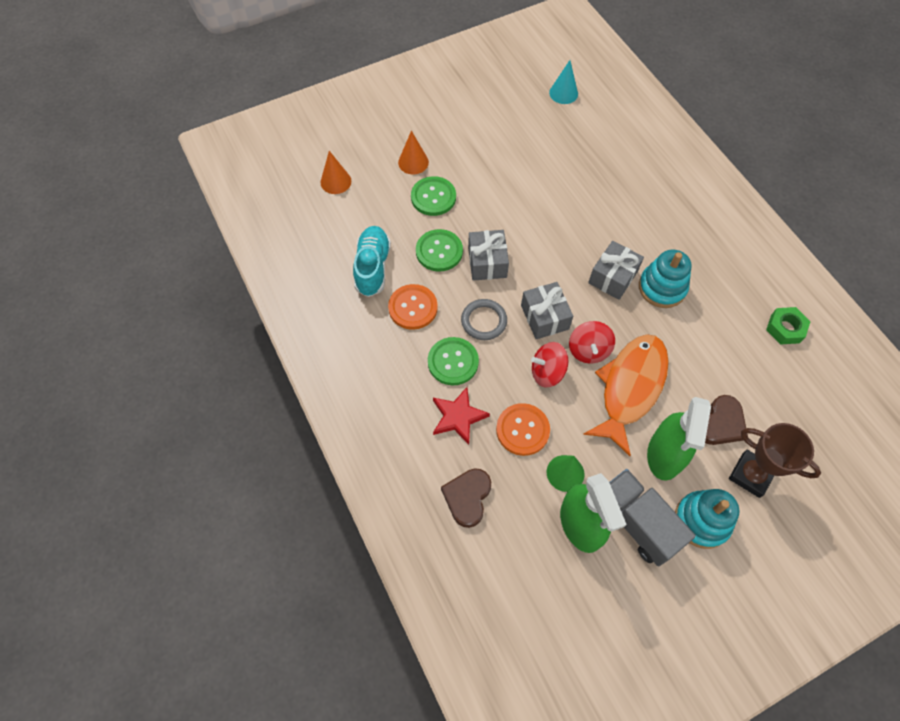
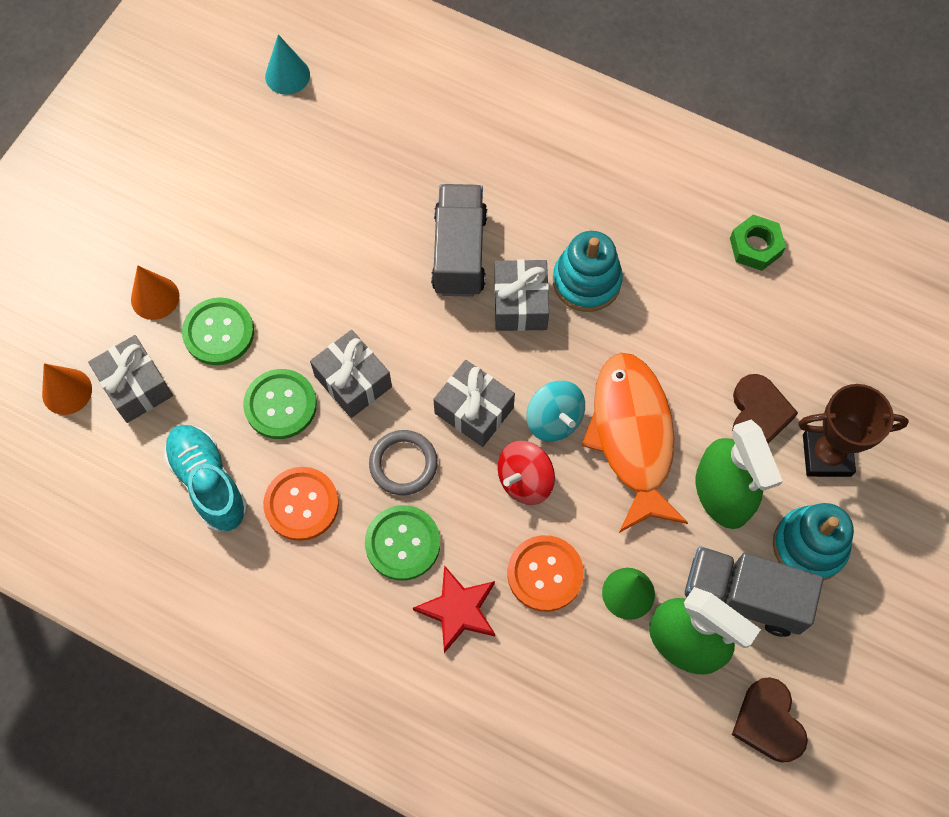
camera: 35 degrees left, 5 degrees up
(371, 199) = (136, 386): none -> grey gift
(467, 497) = (538, 702): brown heart -> brown heart (768, 722)
(588, 350) = (554, 420): red spinning top -> turquoise spinning top
(596, 231) = (459, 252): none -> grey truck

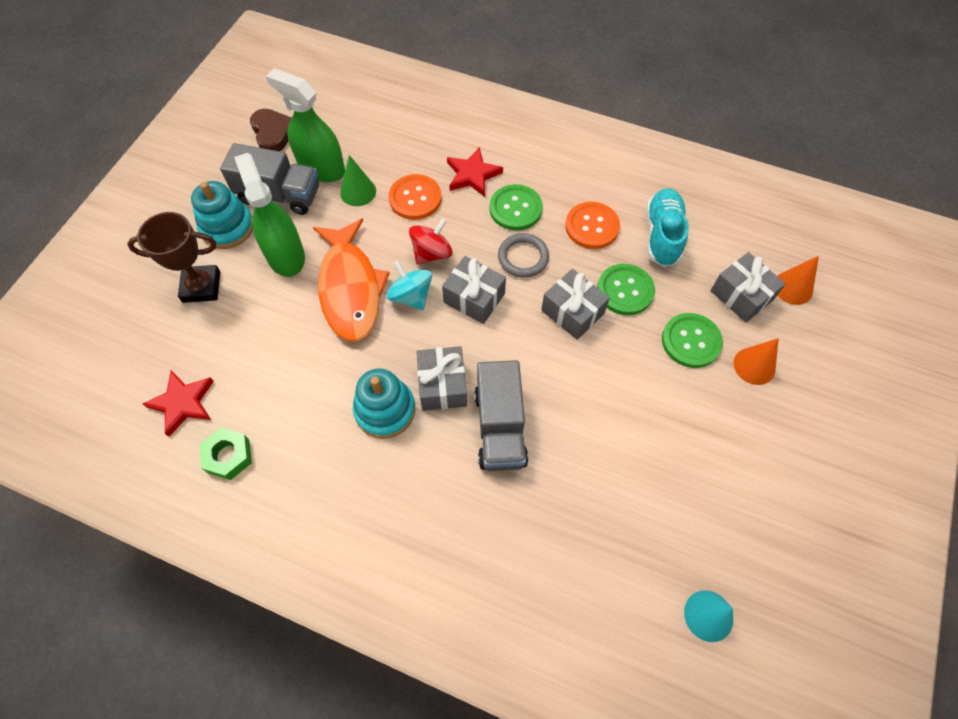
camera: 175 degrees right, 5 degrees down
(208, 482) = (662, 235): turquoise shoe -> turquoise shoe turned 135 degrees counterclockwise
(758, 414) = (250, 312): brown heart -> none
(817, 307) = (183, 403): none -> red star

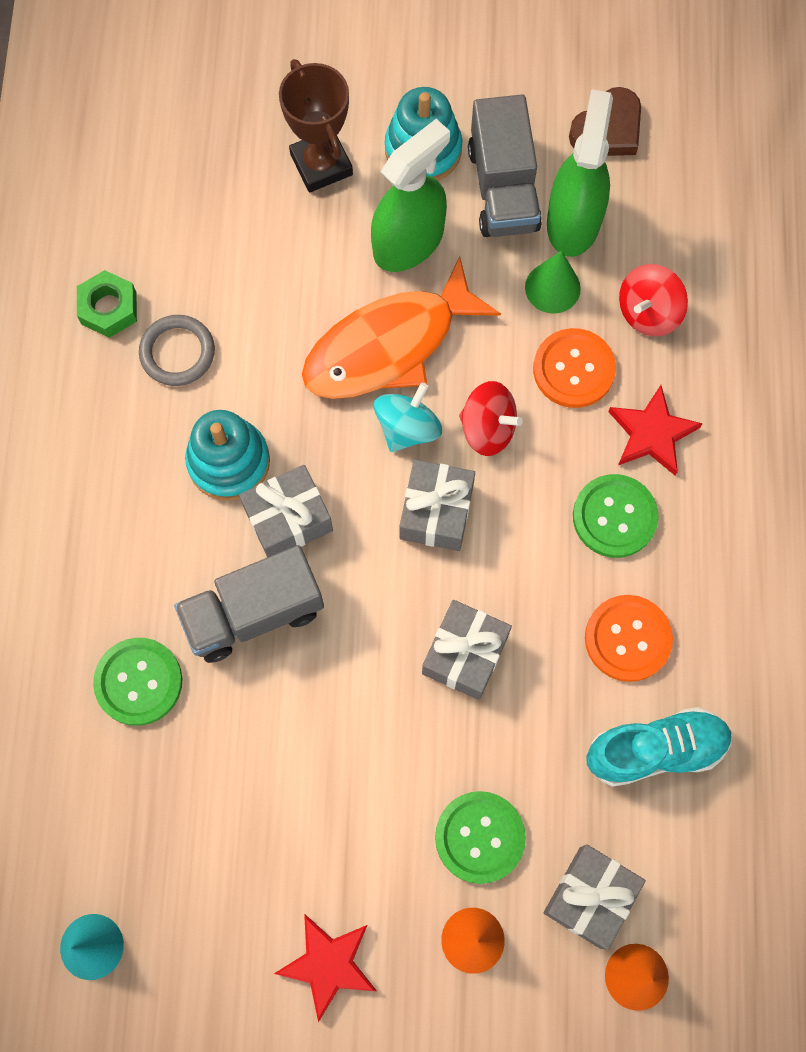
camera: 70 degrees right, 10 degrees up
(183, 403) = (156, 225): red star -> red star (328, 964)
(398, 152) = (648, 312): none -> red spinning top
(523, 257) = (531, 556): grey ring -> grey ring (177, 352)
(625, 290) = (531, 719): green button -> green button (138, 682)

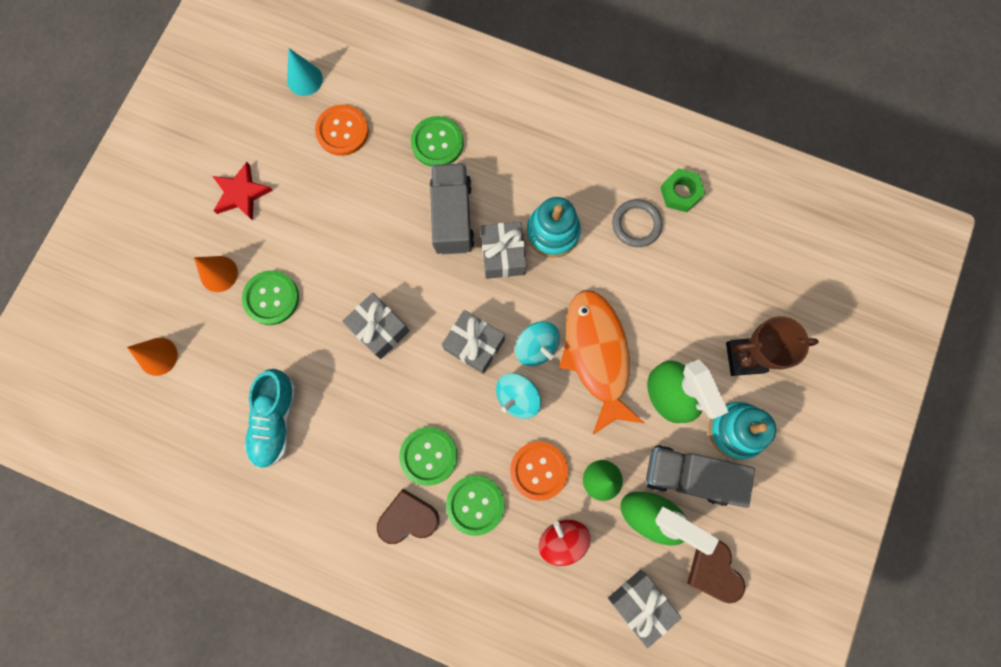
camera: 110 degrees right, 5 degrees up
(488, 428) = (517, 397): red spinning top -> turquoise spinning top
(590, 897) = (211, 347): grey gift -> grey gift (640, 603)
(627, 639) = (348, 432): orange button -> orange button (342, 131)
(651, 433) = (475, 504): red star -> green button
(706, 513) = (408, 518): none -> brown heart

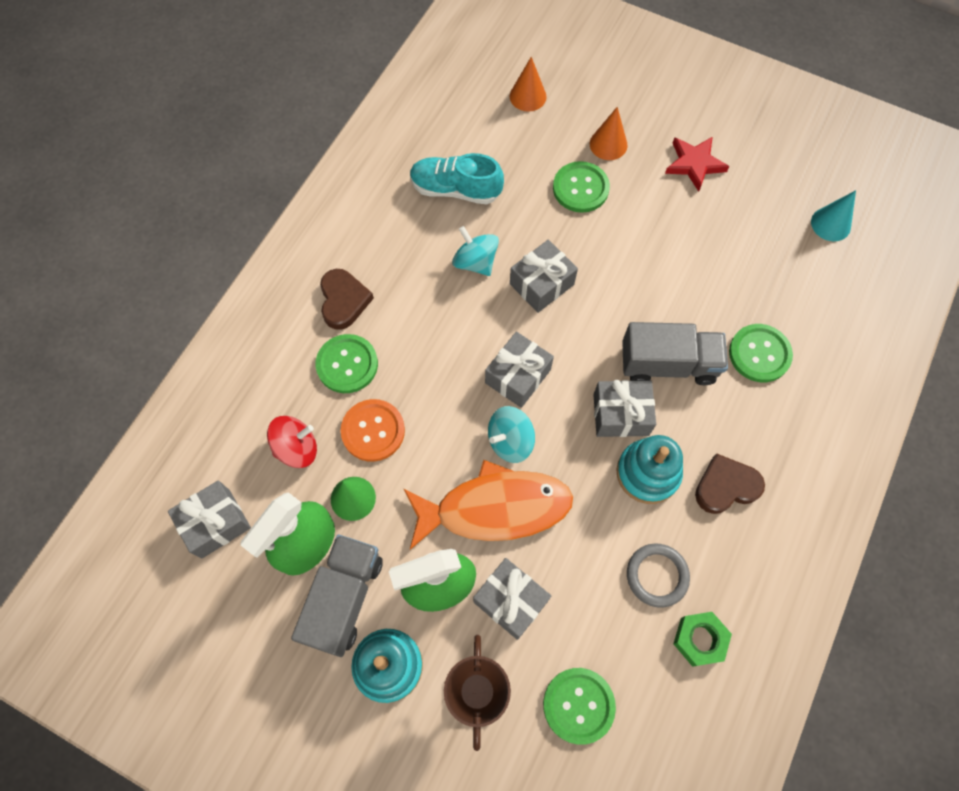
camera: 95 degrees right, 10 degrees down
(342, 131) = (769, 258): orange button -> none
(428, 456) = (403, 323): green button -> green button (578, 705)
(517, 397) = (454, 416): turquoise spinning top -> turquoise spinning top (475, 262)
(671, 337) = (511, 601): none -> grey gift
(714, 571) = (233, 612): brown heart -> brown heart (726, 486)

